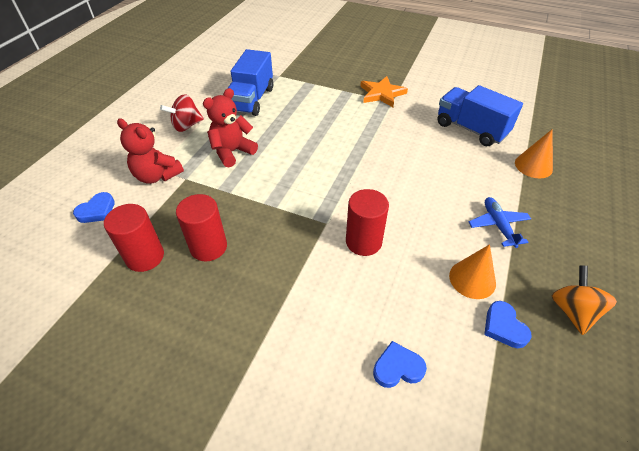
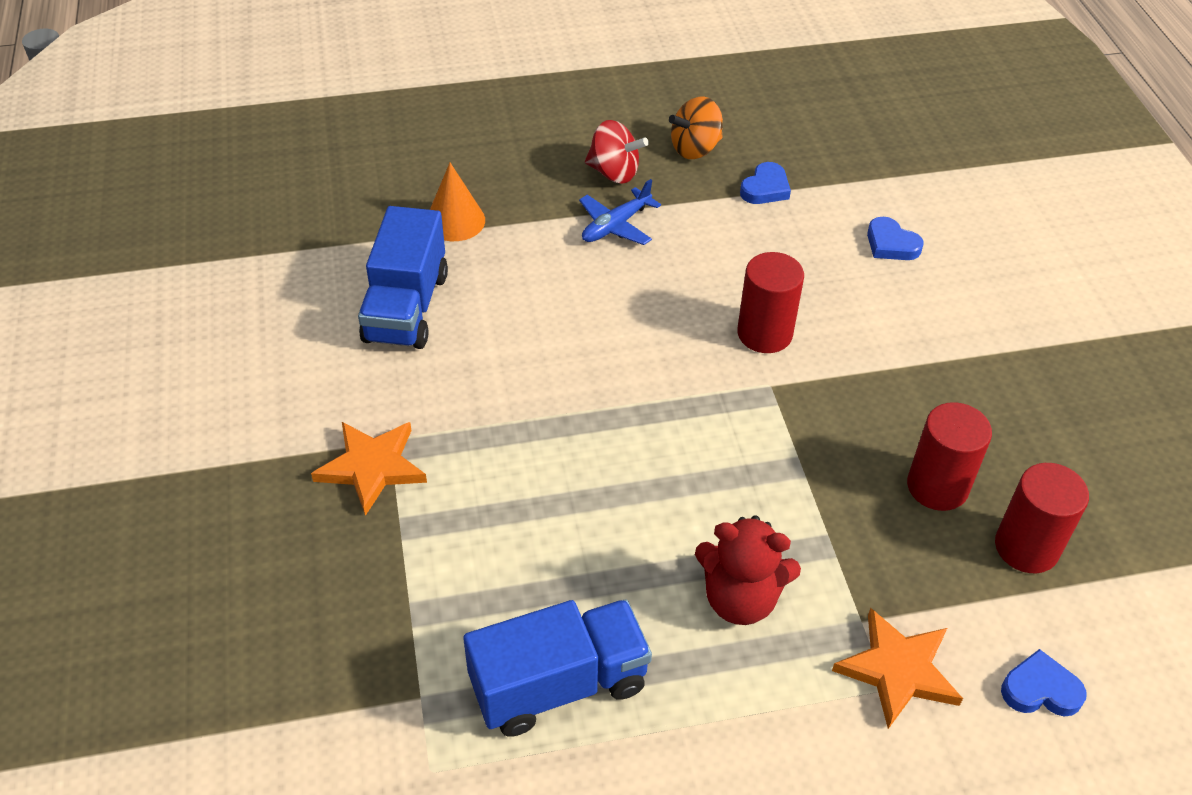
camera: 125 degrees left, 0 degrees up
(157, 176) = (897, 670): red teddy bear -> orange star
(186, 126) = (740, 742): red spinning top -> red spinning top (614, 172)
(472, 279) = (726, 225): orange cone -> none

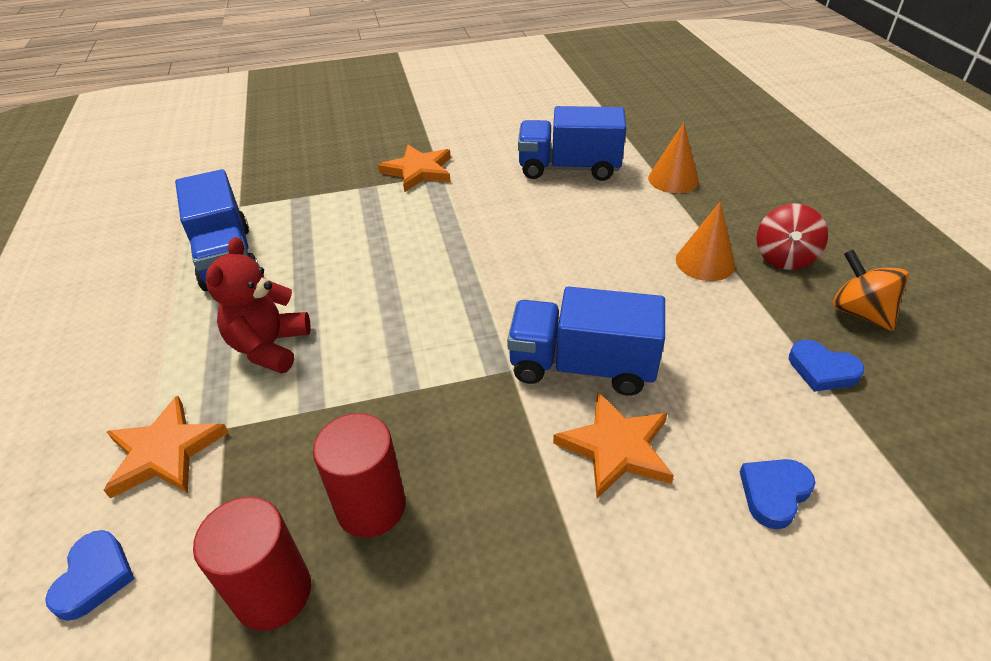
camera: 90 degrees right, 5 degrees down
(615, 226) = (705, 262): blue plane -> orange cone
(764, 334) = (582, 366): red cylinder -> blue truck
(858, 323) = (616, 448): none -> orange star

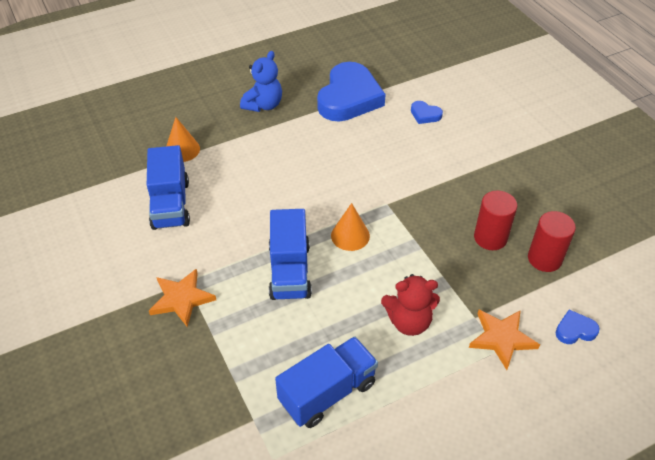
camera: 105 degrees left, 5 degrees up
(582, 366) = (374, 176): blue truck -> blue truck (290, 271)
(616, 448) = (421, 160): orange star -> none
(705, 262) = (274, 134): orange cone -> orange cone (350, 235)
(784, 258) = (263, 105): red spinning top -> blue teddy bear
(822, 370) = (349, 98): blue heart -> blue heart, size x2.40
(859, 312) = (304, 83): orange spinning top -> none

